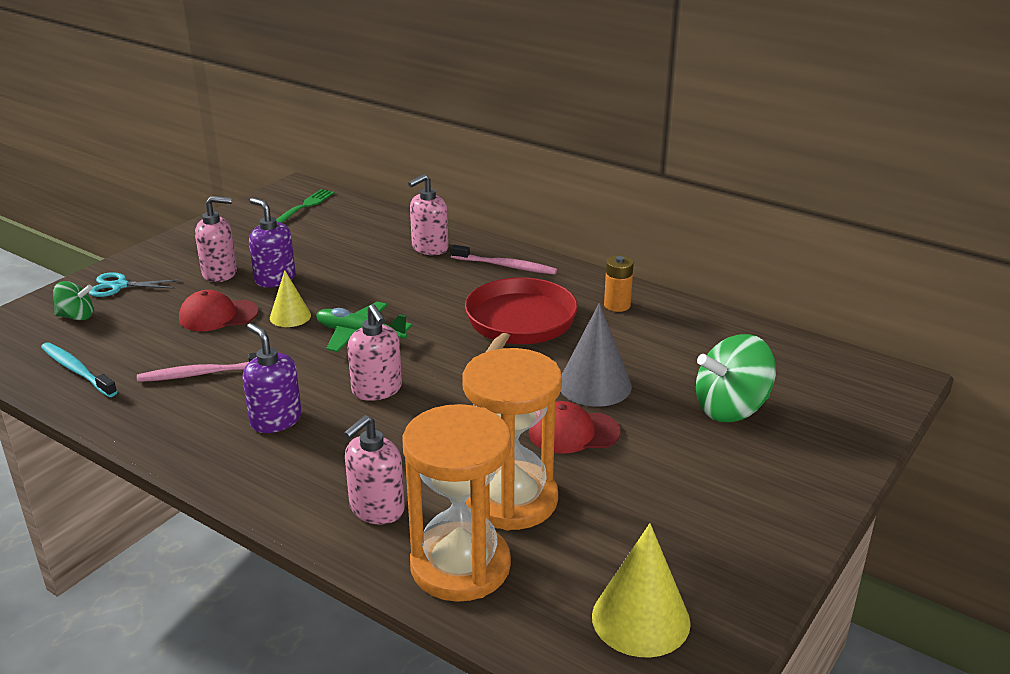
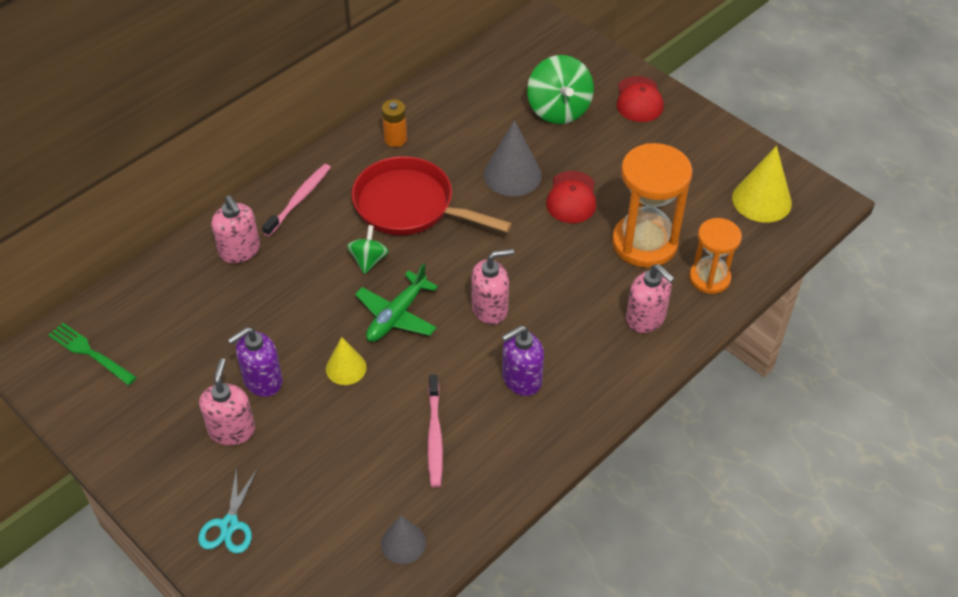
camera: 80 degrees left, 20 degrees up
(76, 316) = (289, 559): green spinning top -> green spinning top (368, 260)
(77, 370) = (403, 543): turquoise toothbrush -> grey cone
(218, 315) = (326, 428): red cap -> red cap (639, 100)
(460, 566) = (709, 278): orange hourglass -> orange hourglass, size x0.61

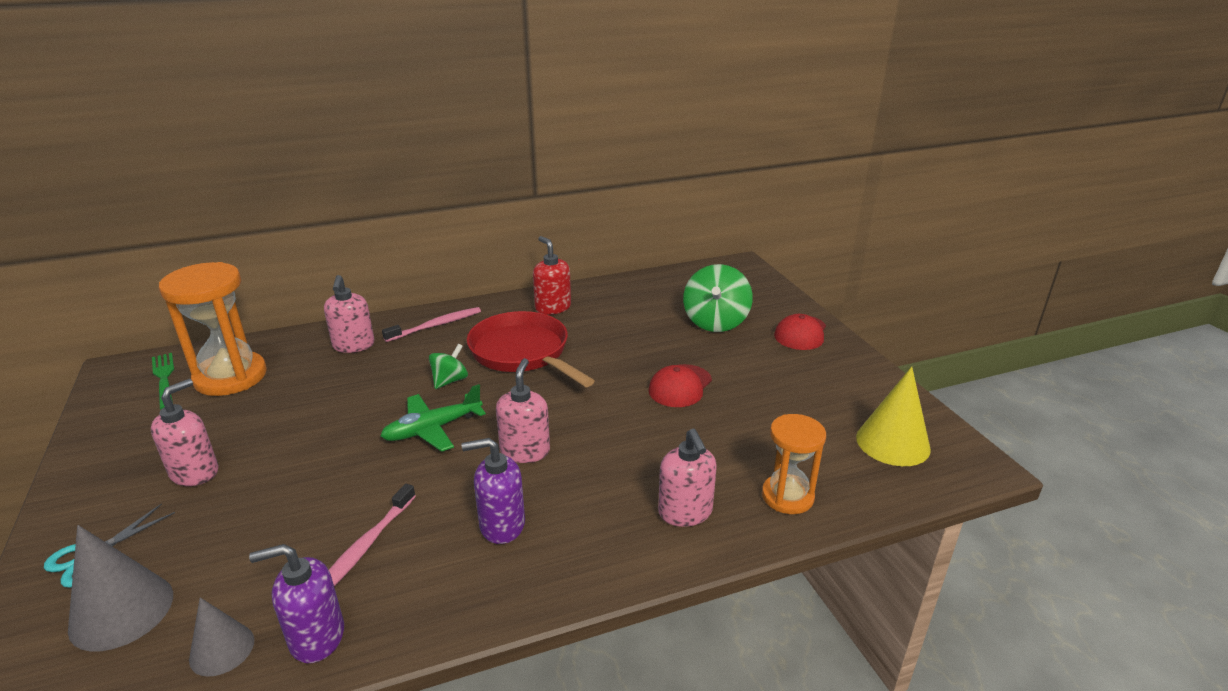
camera: 25 degrees right, 20 degrees down
(262, 380) = (265, 442): purple soap dispenser -> purple soap dispenser (316, 637)
(346, 368) = (345, 456): yellow cone -> none
(395, 139) = (552, 307): orange battery -> red soap dispenser
(490, 309) = (525, 451): pink soap dispenser -> pink soap dispenser turned 90 degrees counterclockwise
(512, 175) = (635, 355): grey cone -> grey cone (121, 611)
(644, 243) = (731, 443): orange hourglass -> orange hourglass (231, 377)

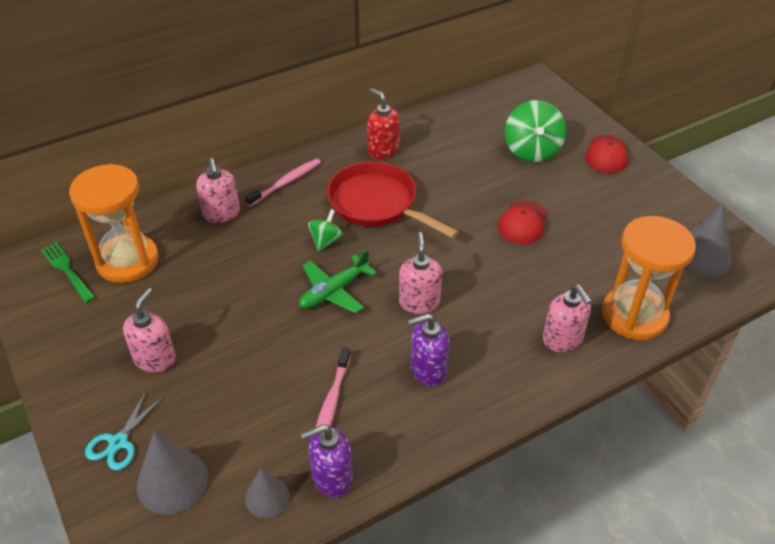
camera: 10 degrees left, 15 degrees up
(787, 496) = (634, 315): orange hourglass -> orange hourglass, size x1.63
(893, 443) = (702, 256): yellow cone -> grey cone

